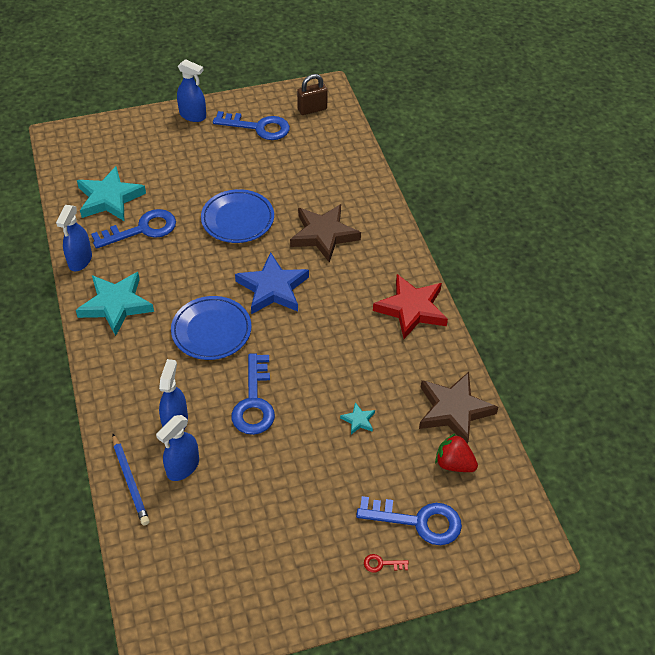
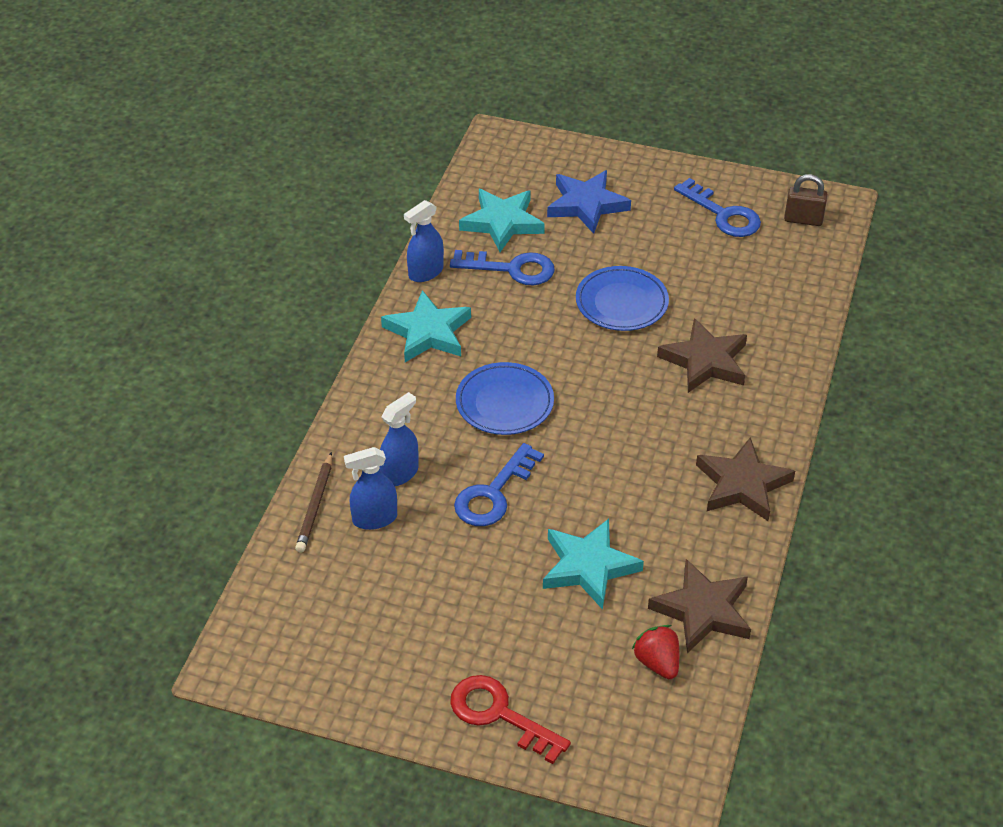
camera: 35 degrees right, 5 degrees down
(130, 481) = (315, 505): blue pencil -> brown pencil
(193, 115) = (658, 172): blue spray bottle -> none
(273, 288) = (603, 391): blue star -> blue star (586, 205)
(358, 420) = (588, 566): turquoise star -> turquoise star, size x2.29
(381, 564) = (499, 714): red key -> red key, size x2.41
(411, 309) = (742, 484): red star -> brown star
(418, 521) = (571, 696): blue key -> none

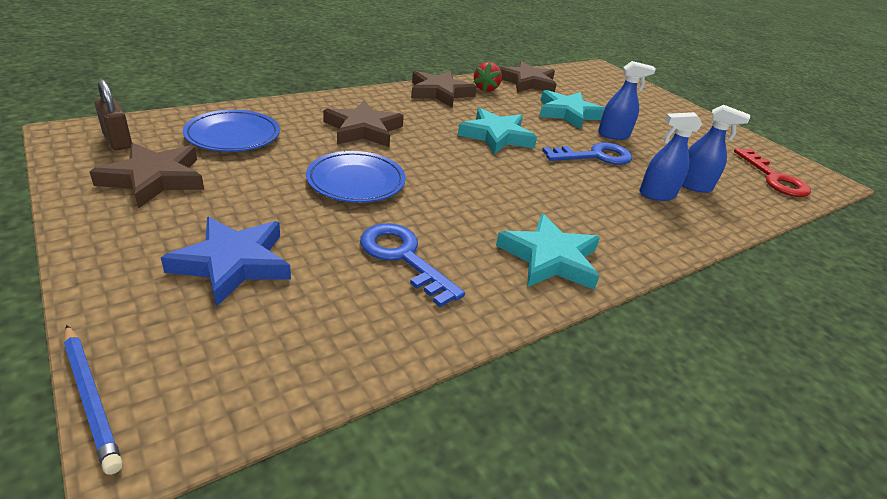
camera: 145 degrees left, 10 degrees down
(315, 505) = (739, 212): brown pencil -> none
(425, 272) = (495, 311): blue spray bottle -> blue spray bottle (613, 135)
(499, 714) = (667, 107): red key -> red key (774, 178)
(502, 223) = (343, 306): turquoise star -> turquoise star (496, 136)
(504, 403) = (535, 185): blue plate -> blue plate (233, 136)
(537, 133) = (90, 398): none -> blue pencil
(657, 663) = (570, 84): red strawberry -> red strawberry (486, 89)
(723, 214) = (154, 179): blue key -> brown star

